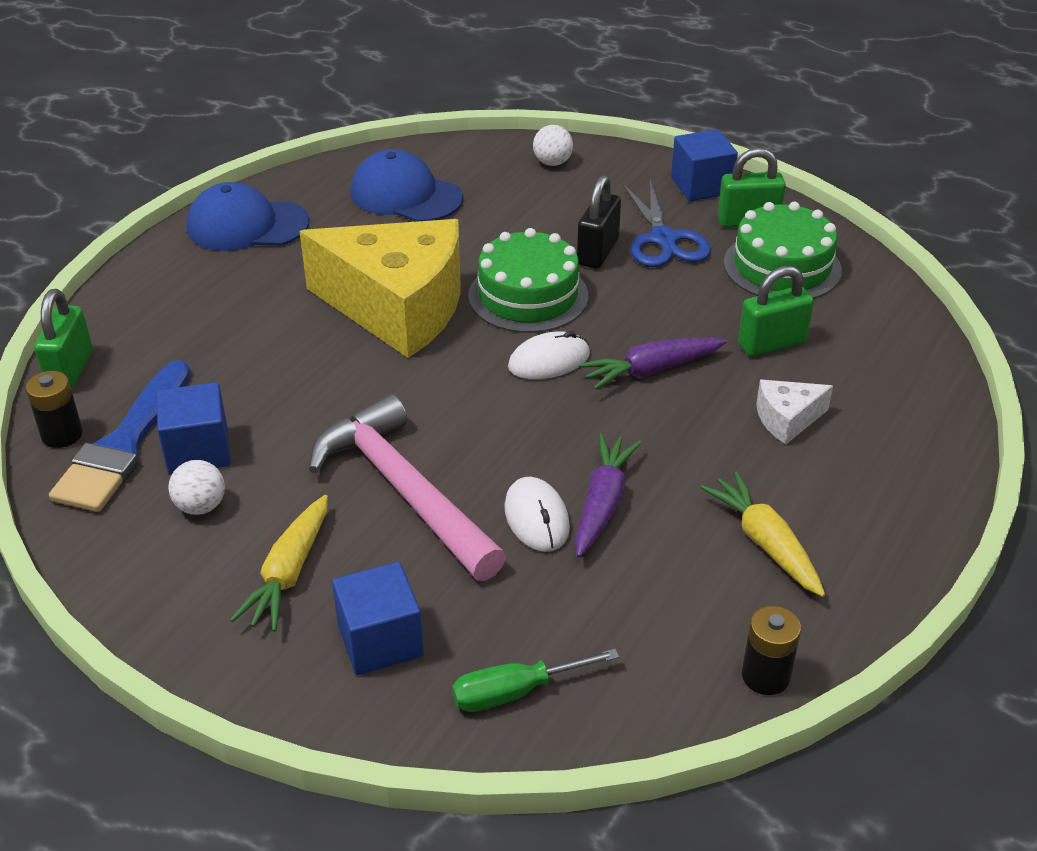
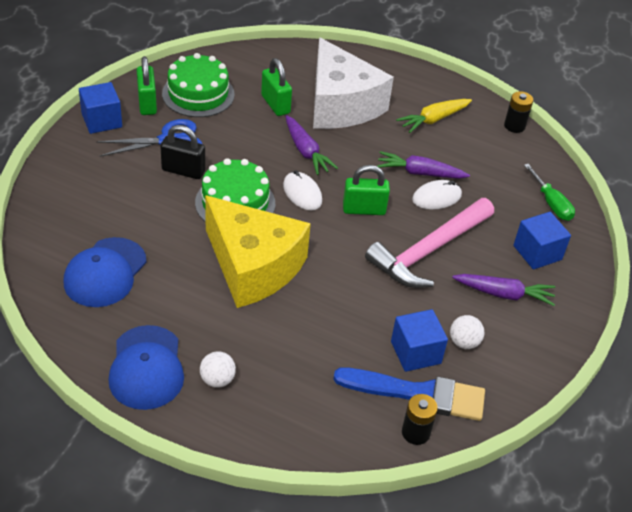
camera: 100 degrees left, 5 degrees up
(70, 370) = (346, 446): green padlock -> green padlock (364, 209)
(289, 573) = (504, 294): yellow carrot -> purple carrot
(398, 308) = (253, 266): yellow cheese -> yellow cheese turned 120 degrees clockwise
(552, 162) = (63, 192): white ball -> white ball (217, 380)
(787, 419) = (341, 105): white cheese -> white cheese, size x2.40

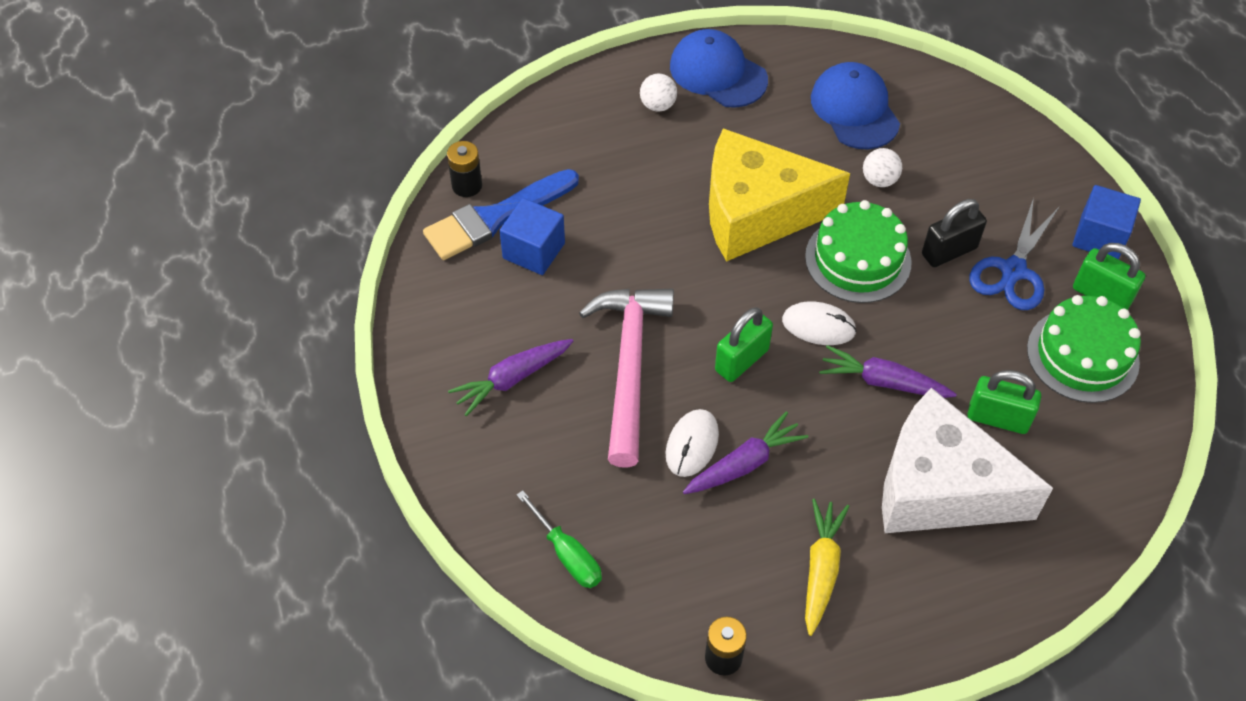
camera: 140 degrees right, 10 degrees up
(464, 342) = (502, 295): white ball -> white ball (879, 180)
(537, 252) = (523, 463): blue cube -> none
(551, 203) = (567, 554): green screwdriver -> green screwdriver turned 150 degrees counterclockwise

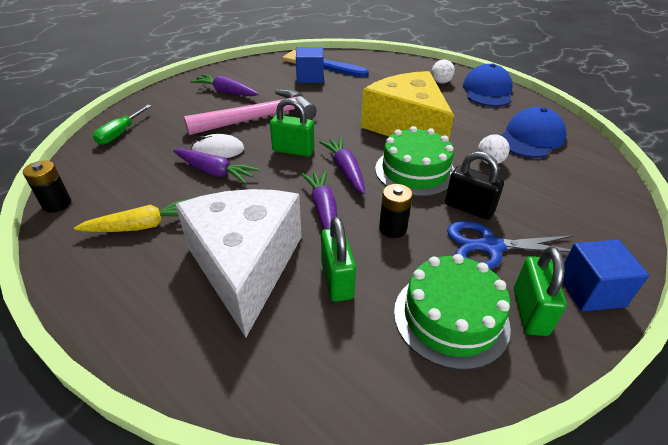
camera: 60 degrees right, 15 degrees down
(467, 185) = (331, 55): black battery -> black battery (392, 229)
(818, 326) = (345, 170): white mouse -> purple carrot

